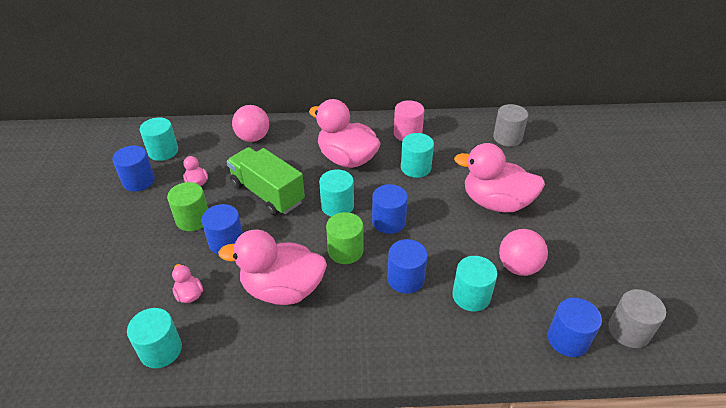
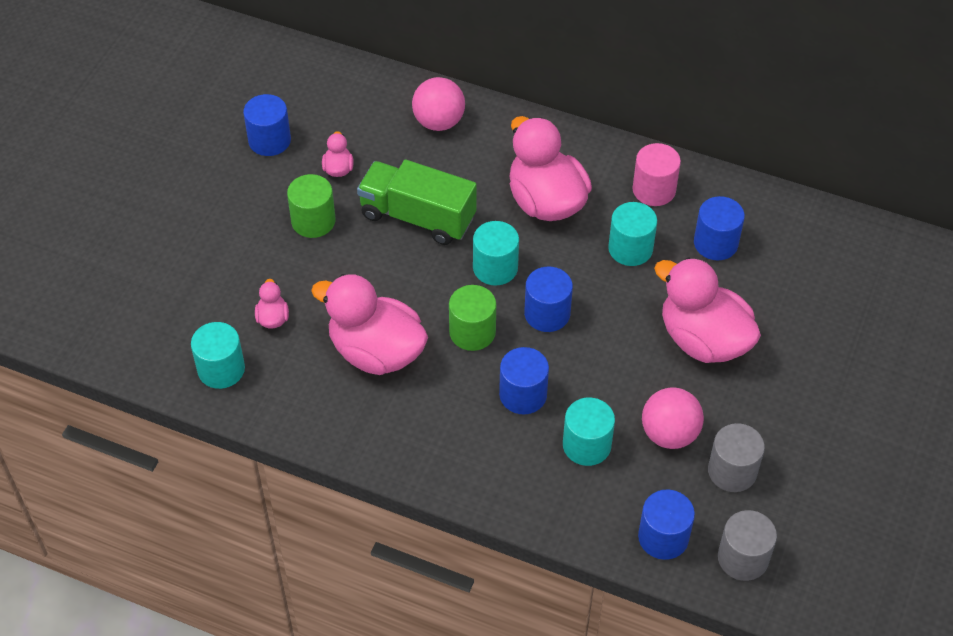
camera: 25 degrees right, 10 degrees up
(163, 151) = (315, 104): turquoise cylinder -> none
(226, 242) = (339, 267): blue cylinder -> blue cylinder (715, 243)
(267, 193) = (417, 217): green truck -> green truck turned 45 degrees counterclockwise
(507, 137) = (794, 247): grey cylinder -> grey cylinder (732, 471)

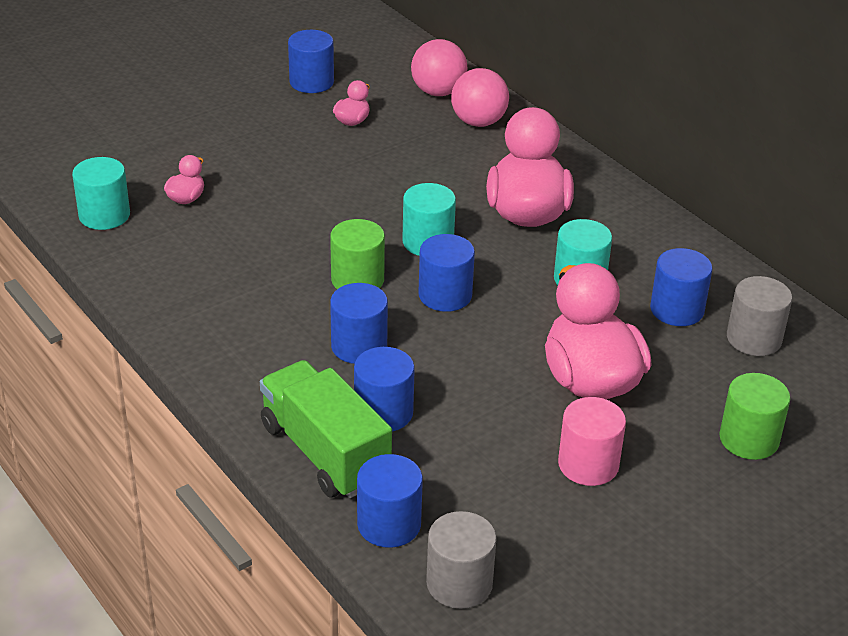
camera: 30 degrees right, 15 degrees down
(313, 221) = (293, 147): green cylinder -> green cylinder (749, 439)
(376, 352) = (252, 258): pink duck -> none
(417, 217) = (391, 179): green truck -> green truck (325, 452)
(586, 445) = (383, 412): turquoise cylinder -> blue cylinder
(654, 190) = (648, 245): pink cylinder -> pink cylinder (588, 464)
(669, 434) = (479, 441): pink ball -> pink ball (438, 92)
(732, 471) = (519, 502): grey cylinder -> grey cylinder (754, 338)

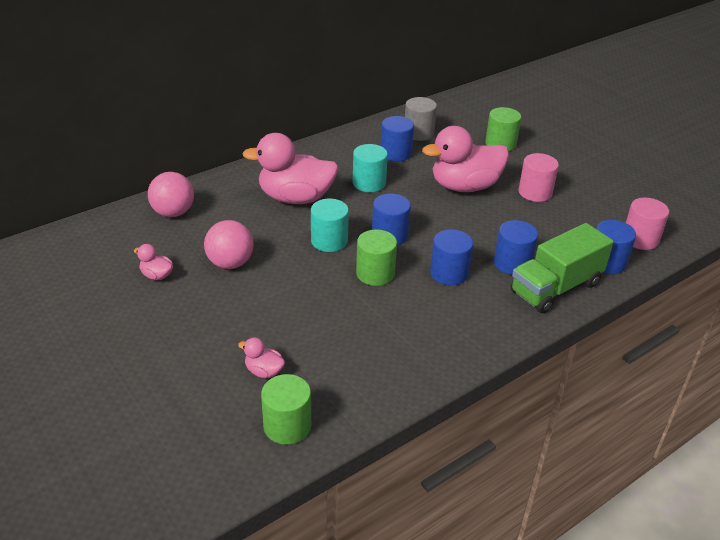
camera: 90 degrees left, 0 degrees up
(104, 215) = (287, 426): turquoise cylinder -> green cylinder
(311, 82) = (83, 299): blue cylinder -> none
(438, 92) = (122, 230): pink ball -> pink ball (230, 263)
(459, 583) = (640, 239): grey cylinder -> pink cylinder

